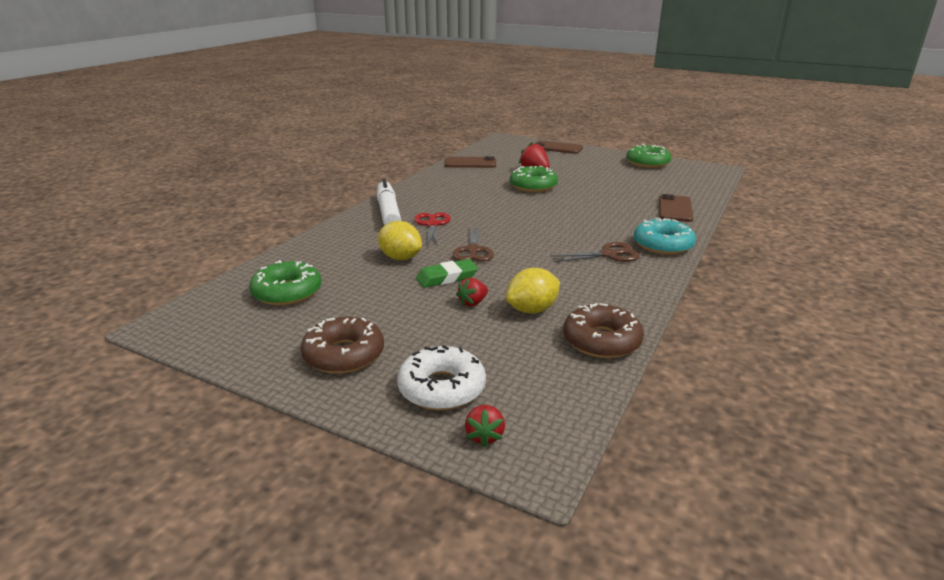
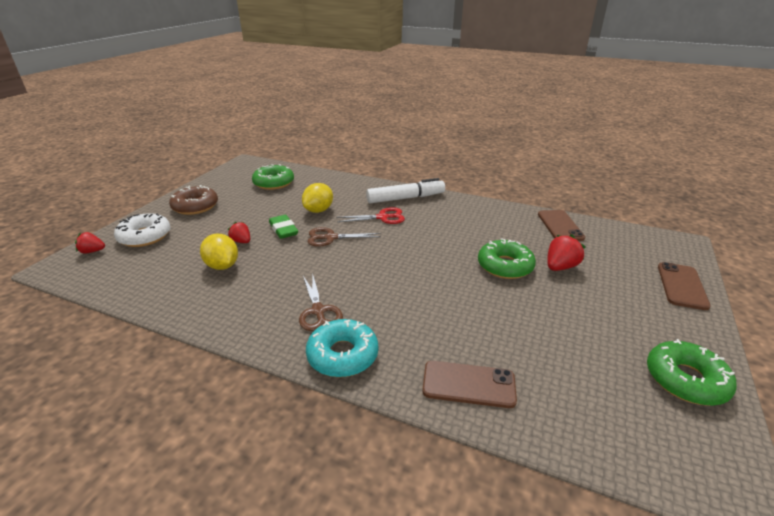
camera: 85 degrees right, 5 degrees up
(601, 341) = (163, 297): brown donut -> none

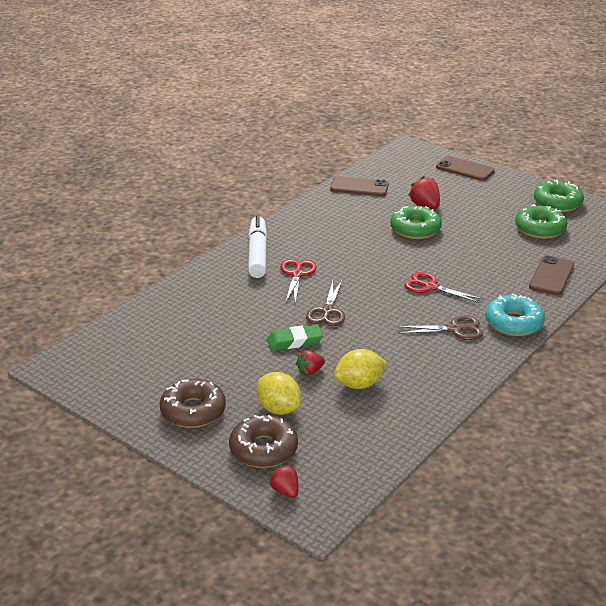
camera: 75 degrees left, 0 degrees up
(92, 251) = (285, 491): red strawberry -> red strawberry turned 135 degrees clockwise
(145, 236) = (263, 449): white donut -> brown donut
(274, 183) = (153, 343): green donut -> green donut (540, 229)
(318, 210) = (258, 314): yellow lemon -> yellow lemon (278, 409)
(394, 287) = (430, 287): none -> red scissors

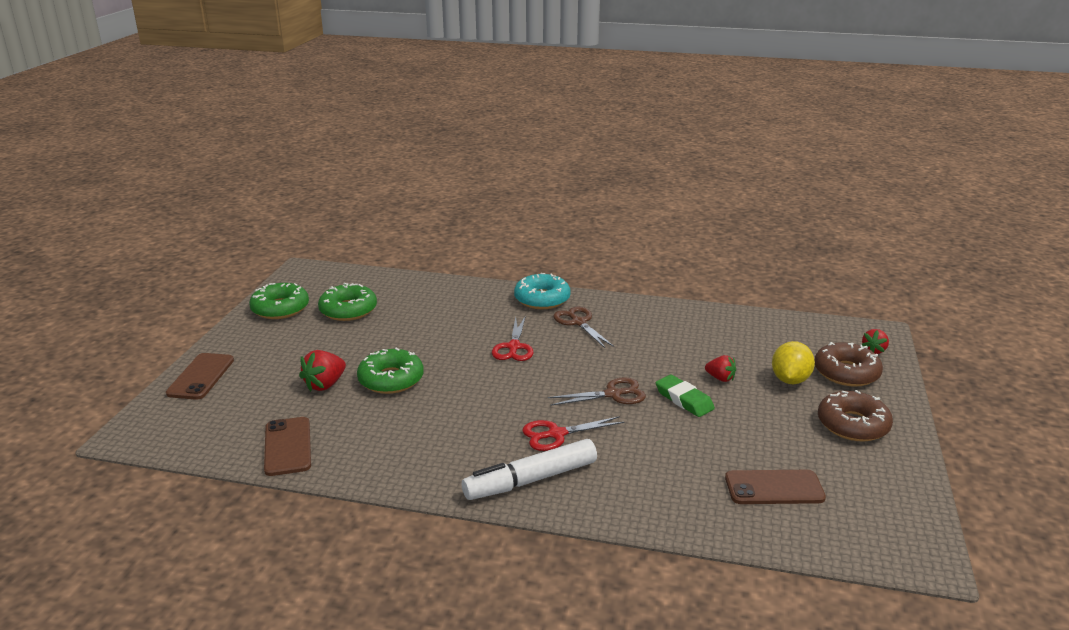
camera: 115 degrees left, 5 degrees down
(359, 384) = (709, 350): yellow lemon -> none
(551, 276) = (444, 293): brown phone -> brown phone (774, 488)

